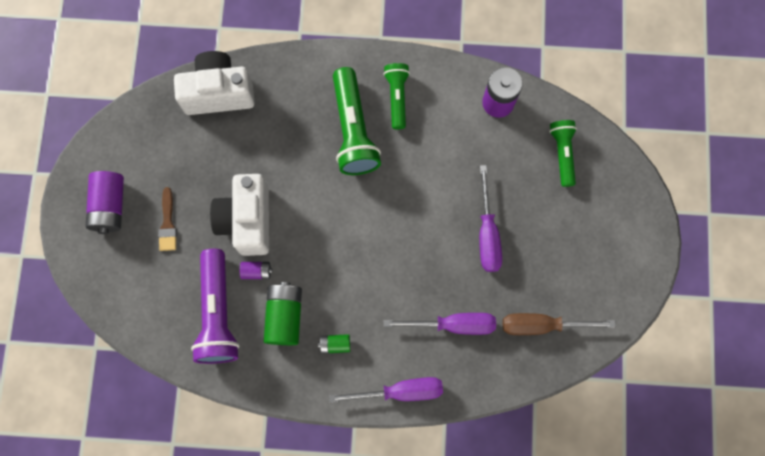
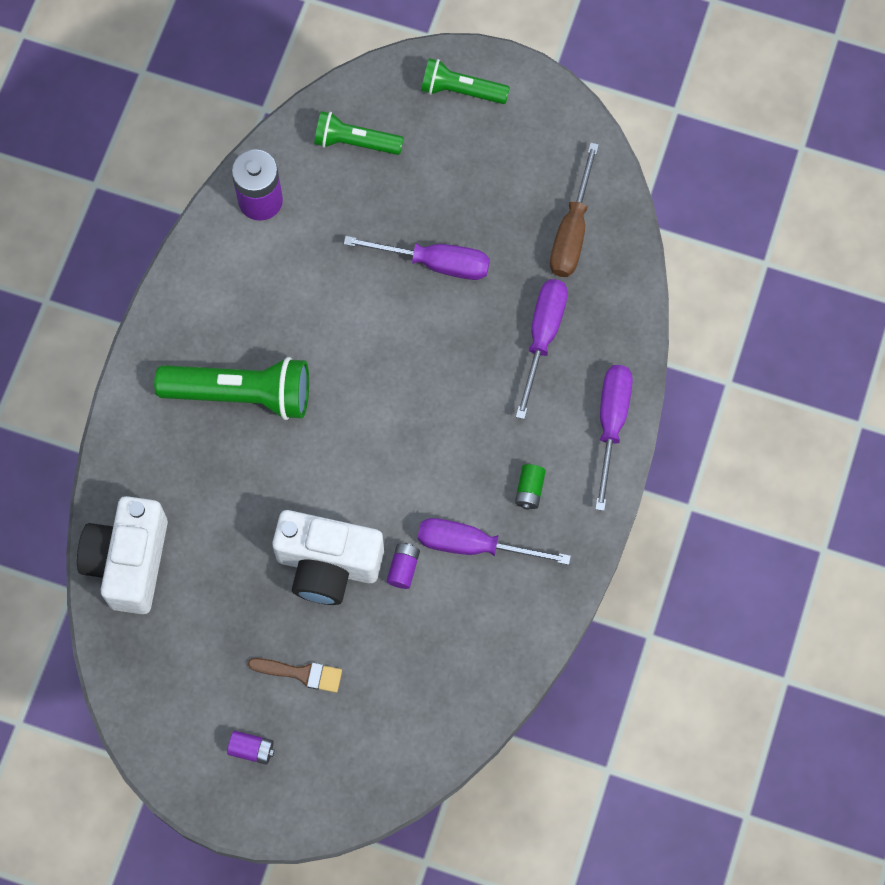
camera: 75 degrees left, 5 degrees down
(110, 206) = (252, 749): purple battery -> purple battery, size x0.52
(218, 313) = (446, 633): purple flashlight -> none
(285, 316) = (474, 545): green battery -> purple screwdriver
(397, 97) = (212, 325): green flashlight -> green flashlight (461, 90)

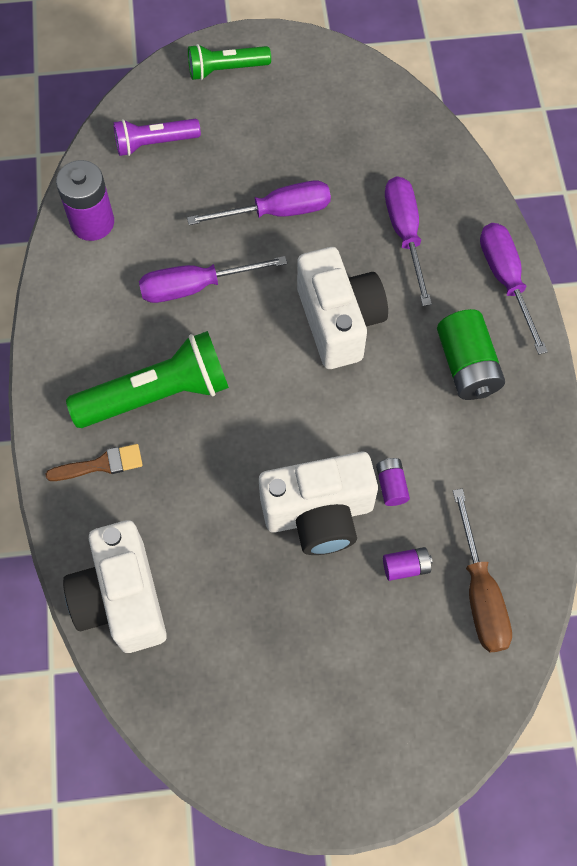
camera: 25 degrees left, 5 degrees down
(252, 749) = (337, 729): purple battery -> purple battery (406, 567)
(301, 673) = (347, 630): brown brush -> brown brush (101, 464)
(355, 142) = (154, 143): green flashlight -> purple flashlight
(436, 397) = (339, 321): none -> white camera
(474, 545) = (445, 436): purple screwdriver -> purple screwdriver (196, 287)
(529, 490) = (467, 366): green battery -> green battery, size x1.94
(572, 231) = (382, 140): brown screwdriver -> brown screwdriver (480, 592)

